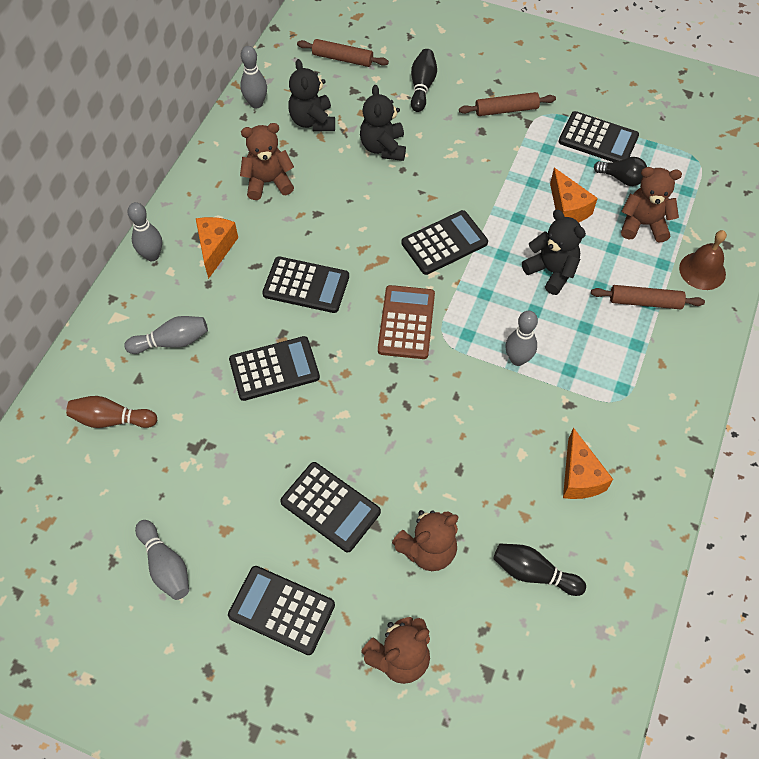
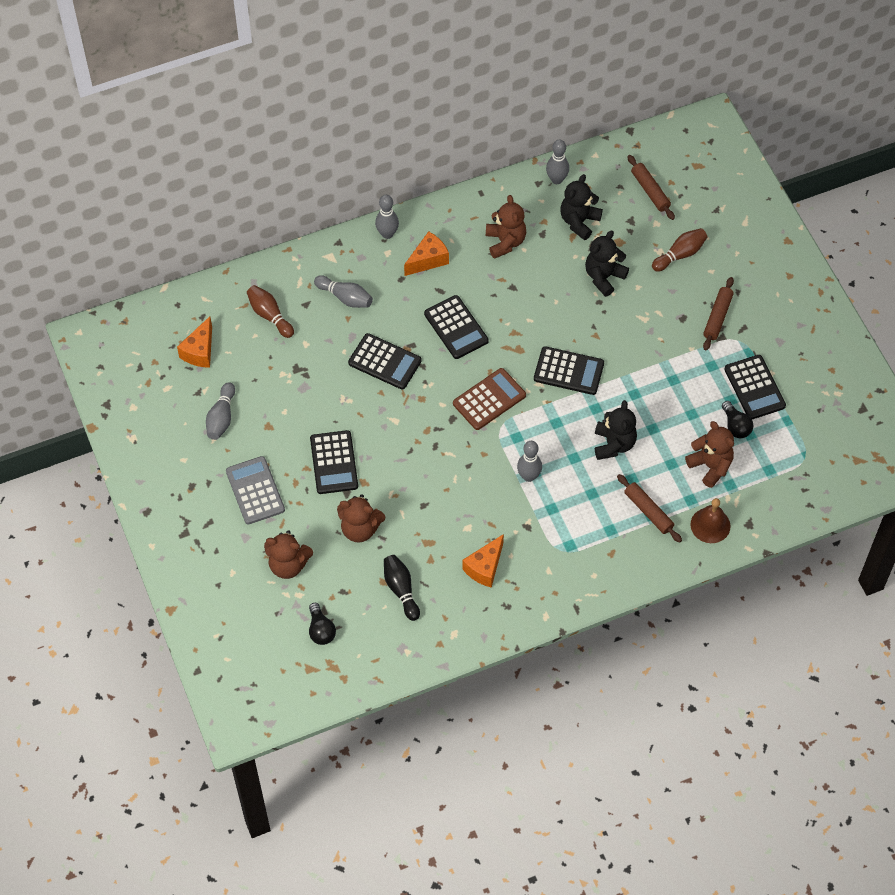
camera: 45 degrees right, 0 degrees up
(268, 182) = (505, 242): brown teddy bear -> brown teddy bear turned 45 degrees clockwise
(282, 610) = (255, 490): black calculator -> grey calculator
(422, 87) = (680, 254): black bowling pin -> brown bowling pin
(506, 110) = (717, 317): brown rolling pin -> brown rolling pin turned 75 degrees clockwise
(508, 695) = (321, 630): none -> black light bulb
(567, 209) = (674, 415): orange cheese -> orange cheese (200, 351)

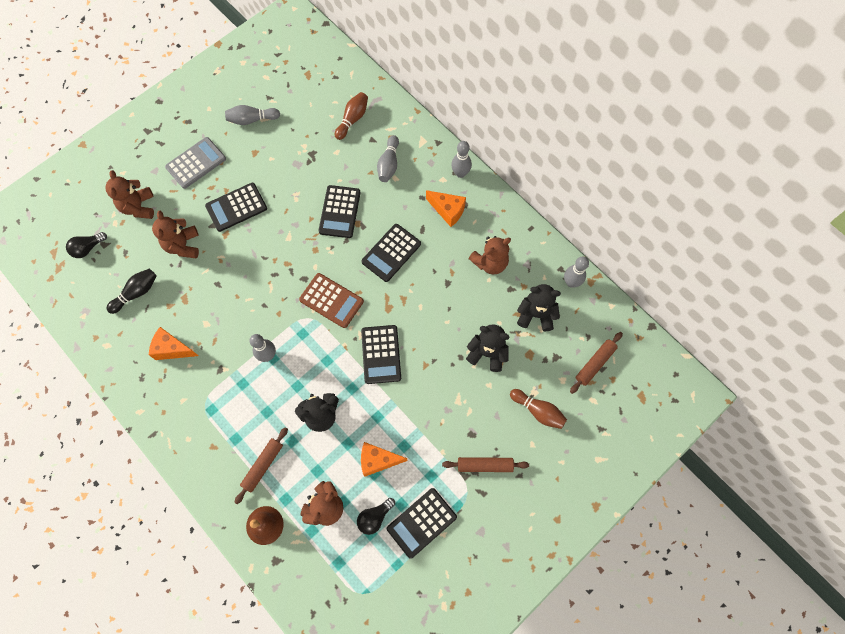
camera: 70 degrees right, 10 degrees up
(200, 351) = (304, 86): orange cheese -> orange cheese (378, 460)

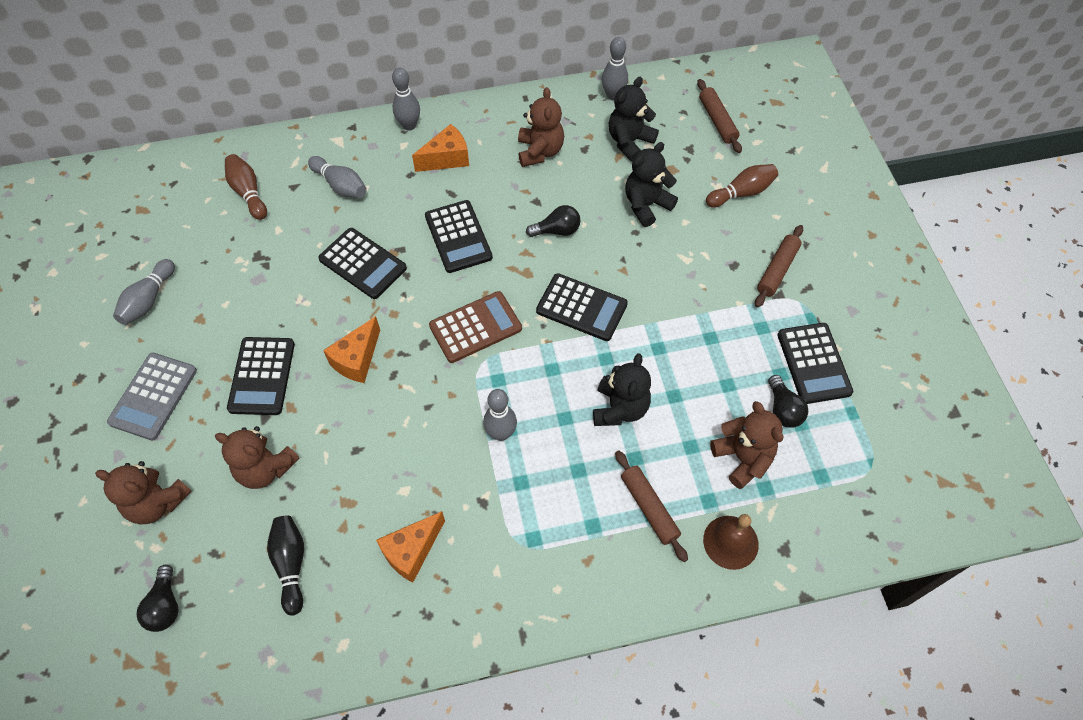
camera: 60 degrees left, 10 degrees down
(196, 163) = (153, 396): grey calculator -> grey calculator turned 150 degrees counterclockwise
(378, 460) = (714, 373): orange cheese -> orange cheese (357, 359)
(431, 308) = (557, 231): none -> black light bulb

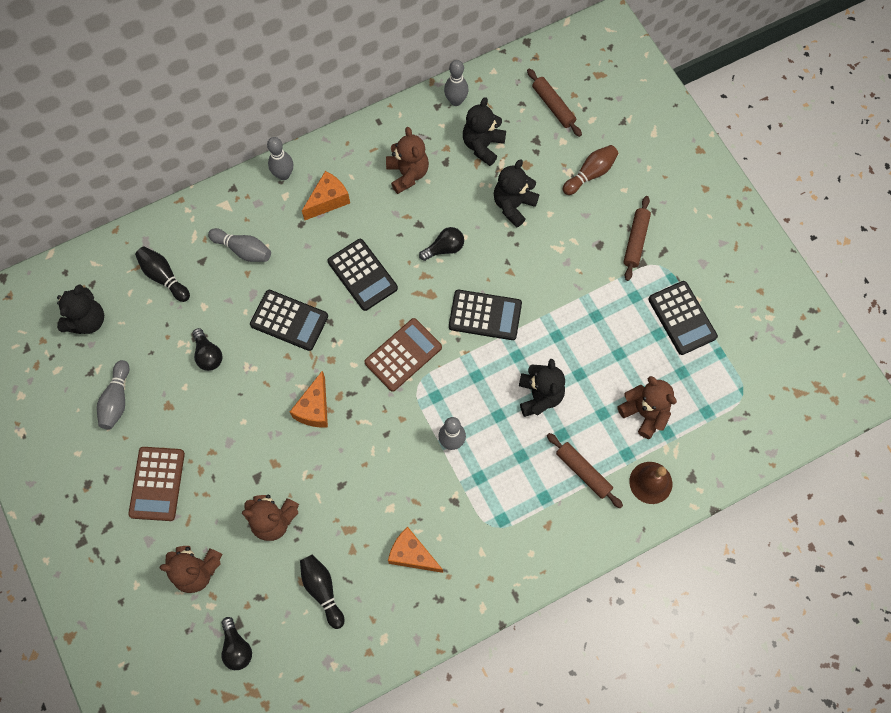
camera: 15 degrees left, 10 degrees up
(153, 216) = (87, 320): none -> black teddy bear
(153, 396) = (157, 484): grey calculator -> brown calculator
(248, 193) = (164, 277): brown bowling pin -> black bowling pin
(262, 376) = (241, 443): black calculator -> none
(411, 551) = (412, 554): orange cheese -> orange cheese turned 90 degrees clockwise
(783, 409) = (666, 364): black light bulb -> black light bulb (208, 355)

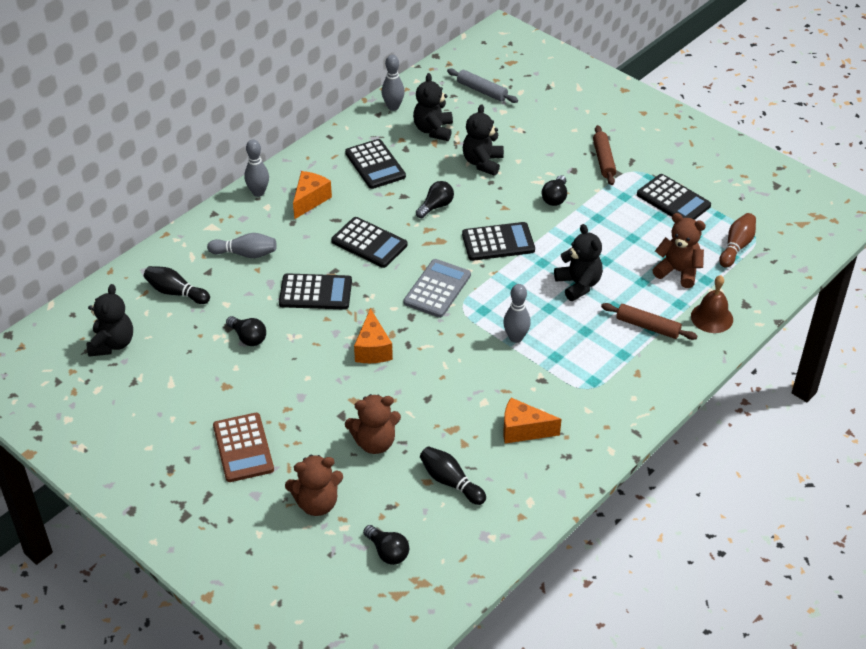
camera: 20 degrees left, 25 degrees down
(117, 400) = (171, 395): grey bowling pin -> none
(403, 355) = (437, 289): brown calculator -> grey calculator
(407, 174) = (375, 165): brown teddy bear -> black calculator
(553, 106) = (482, 91): brown rolling pin -> grey rolling pin
(565, 276) = (555, 198): none -> black light bulb
(590, 174) = (539, 126): brown bowling pin -> brown bowling pin (736, 246)

